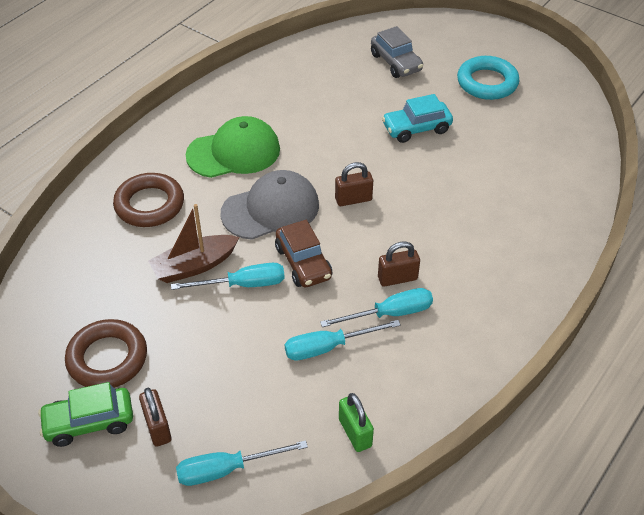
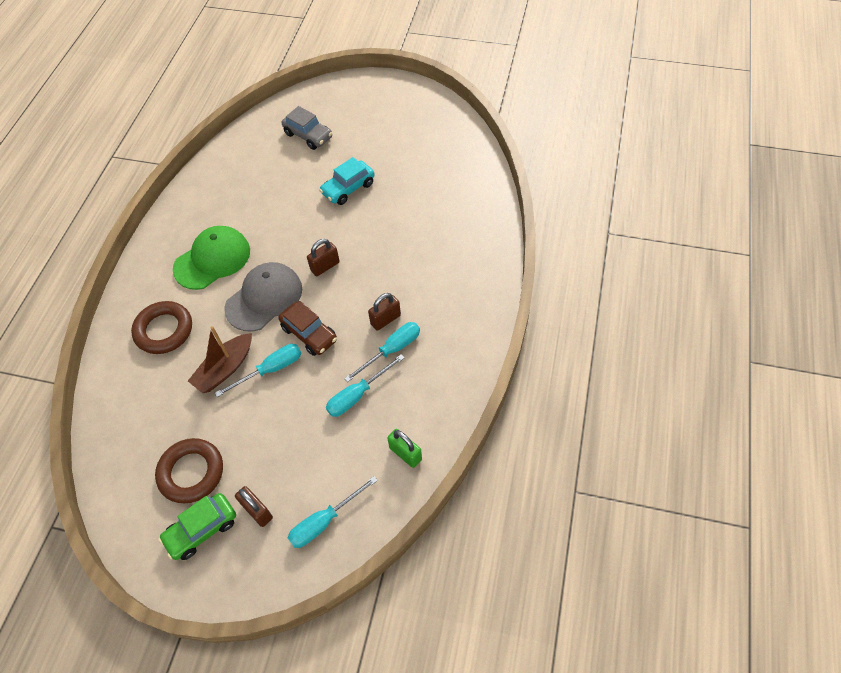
camera: 20 degrees left, 10 degrees up
(487, 82) = (386, 130): turquoise ring -> none

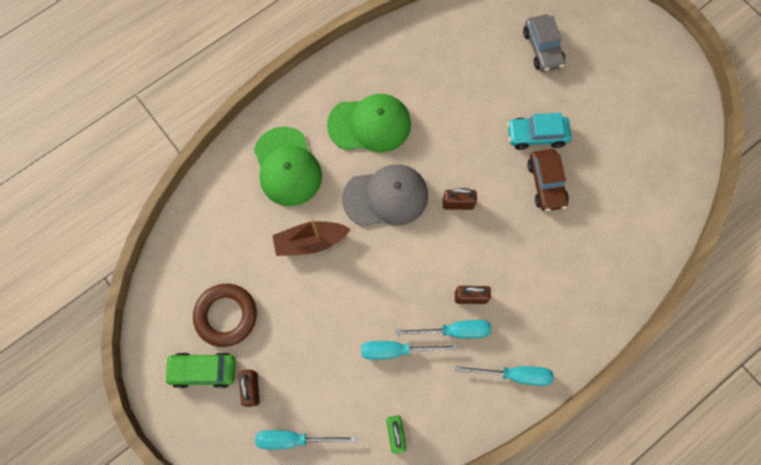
camera: 35 degrees right, 15 degrees up
(164, 330) = (287, 167): brown ring -> green cap
(271, 370) = (345, 271): turquoise screwdriver -> turquoise screwdriver (514, 375)
(309, 334) = (398, 261): brown car -> brown car (546, 184)

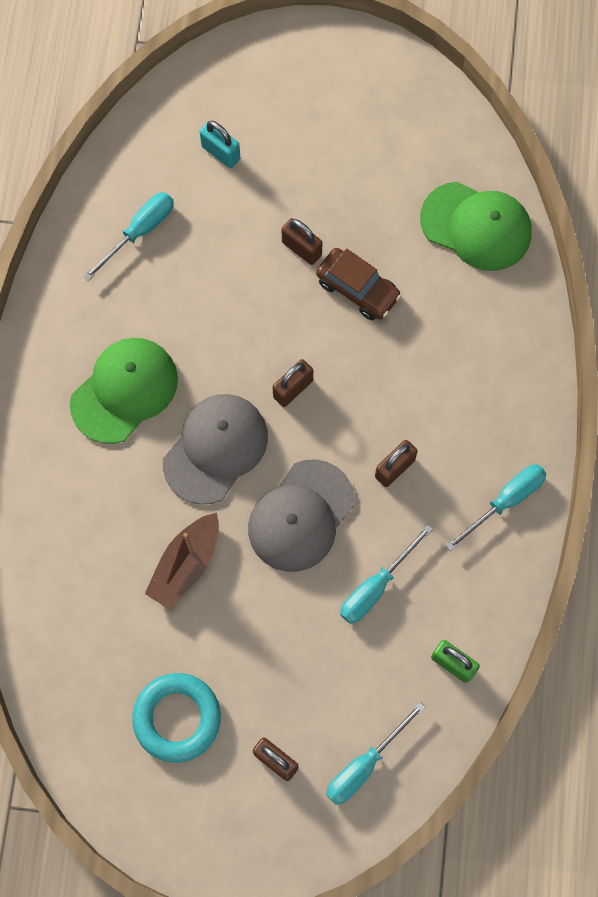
camera: 45 degrees left, 0 degrees up
(203, 371) = (210, 792): green car -> none
(226, 316) = (177, 718): brown ring -> turquoise ring
(287, 167) = (84, 513): green cap -> green cap (476, 226)
(394, 274) = (301, 516): none -> grey cap
(454, 331) = (411, 515): turquoise screwdriver -> turquoise screwdriver (140, 232)
(536, 135) = (301, 248): turquoise car -> brown padlock
(542, 48) = (221, 152): grey car -> turquoise padlock

